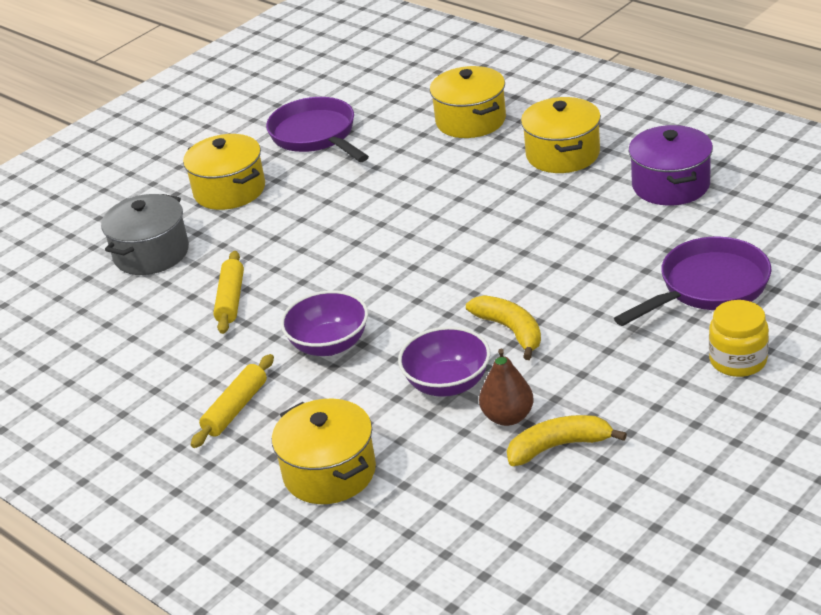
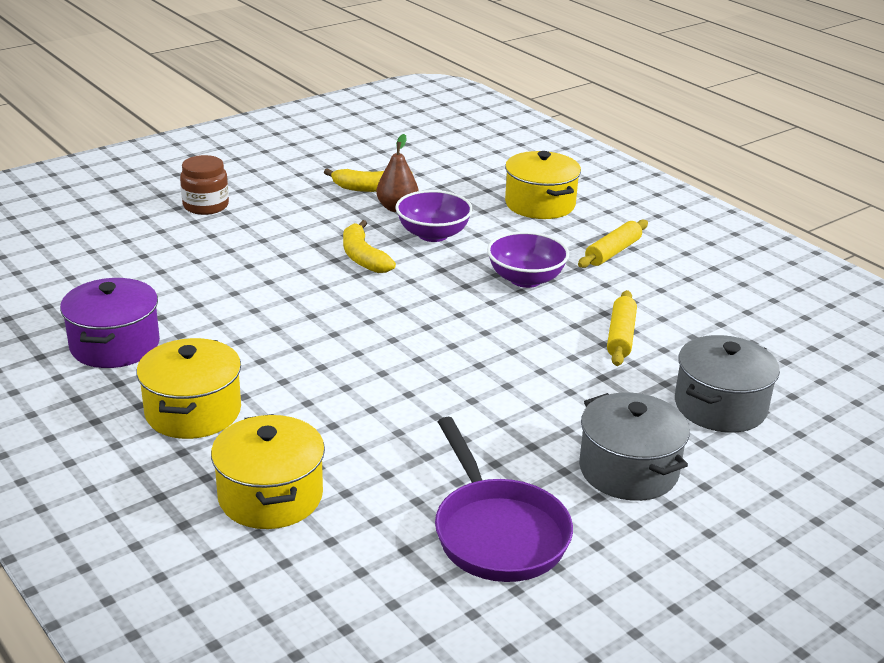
camera: 175 degrees left, 5 degrees down
(229, 190) = (628, 470): yellow pot -> grey pot
(708, 287) = (177, 253): purple pan -> none
(738, 360) = (206, 206): yellow jar -> brown jar

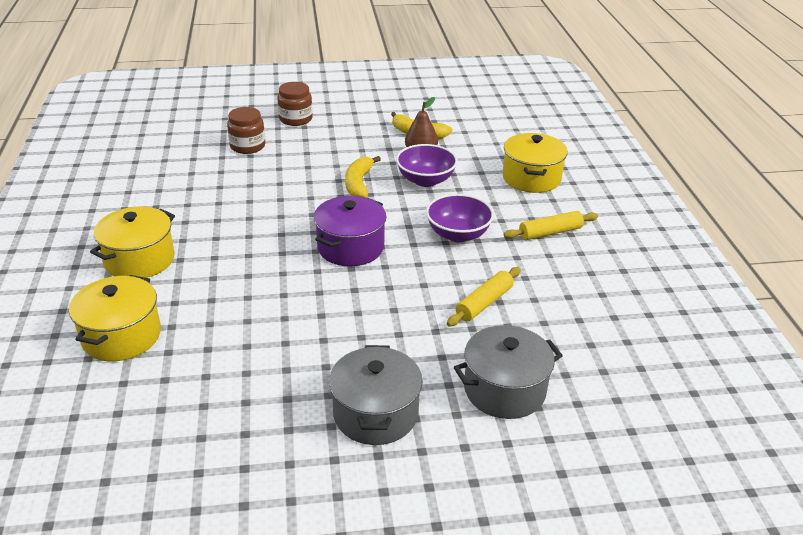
camera: 30 degrees right, 5 degrees up
(115, 345) = (143, 199): purple pot -> purple pot (350, 247)
(180, 251) = (247, 146): none -> brown jar
(497, 532) = (232, 423): purple pan -> none

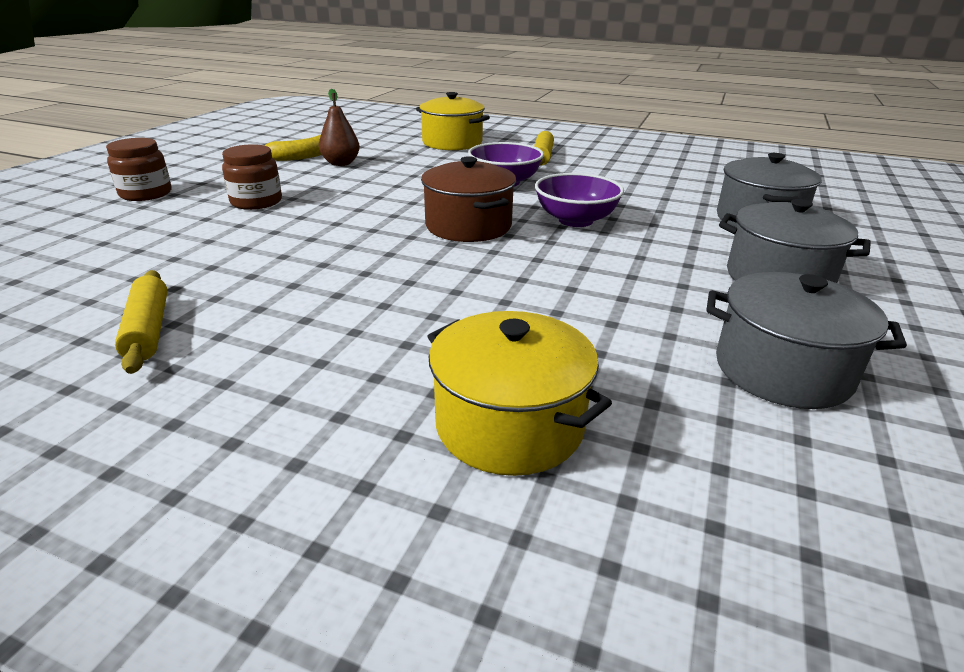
camera: 60 degrees left, 5 degrees down
(139, 260) = (308, 366): yellow pot -> none
(228, 427) = (782, 370): none -> grey pot
(247, 146) = (147, 230): brown jar -> brown jar (256, 202)
(350, 247) = (468, 226): purple pot -> brown pot
(359, 184) = (349, 197): yellow banana -> none
(425, 180) = (393, 172): purple bowl -> purple bowl (575, 220)
(484, 303) = (625, 198): yellow rolling pin -> yellow rolling pin (148, 330)

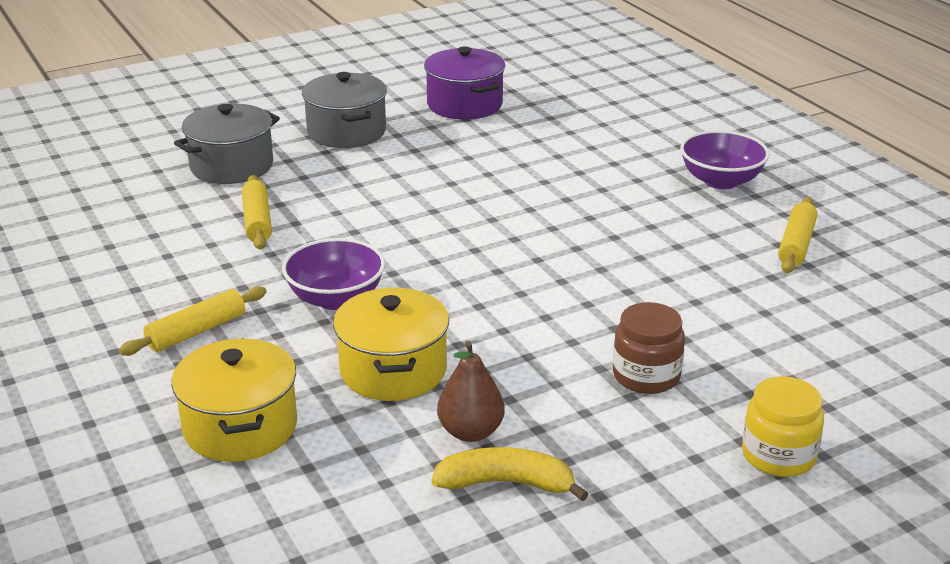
camera: 140 degrees left, 0 degrees up
(146, 194) = (778, 455): brown jar -> yellow jar
(468, 226) = (472, 251): brown pot -> none
(509, 425) = (627, 132): yellow pot -> yellow pot (393, 370)
(575, 220) = (372, 221): purple bowl -> purple bowl (721, 181)
(643, 198) = (257, 221): none -> yellow rolling pin
(782, 370) = (464, 104): grey pot -> purple pot

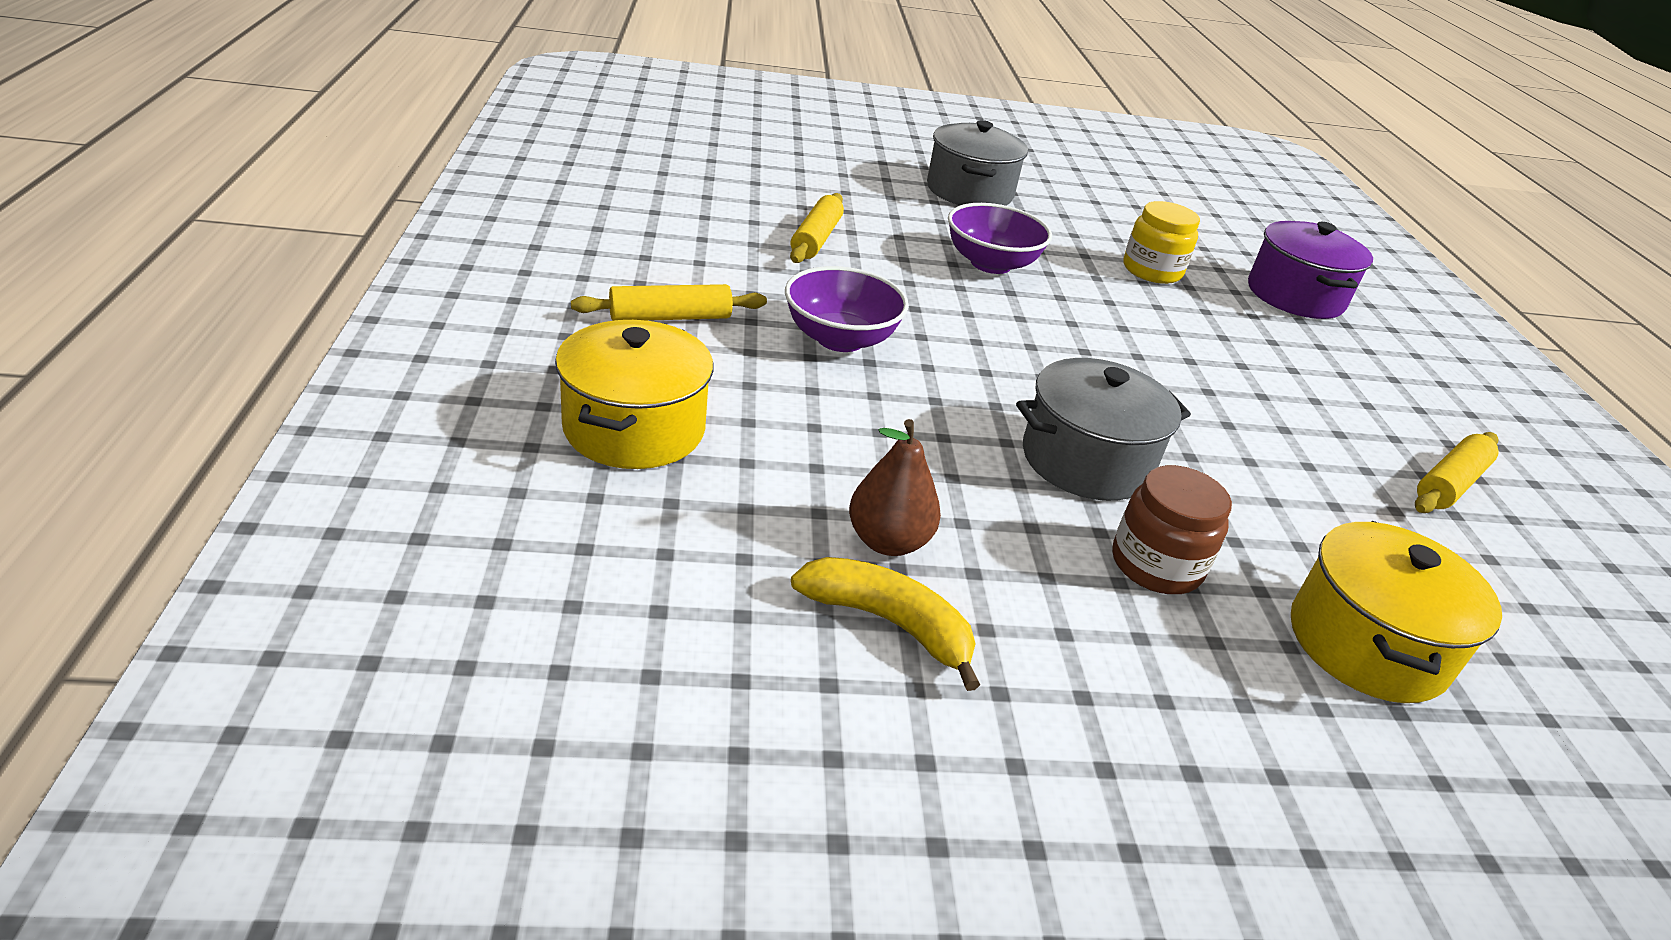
camera: 20 degrees right, 5 degrees up
(231, 166) = (830, 183): grey pot -> grey pot (1086, 461)
(393, 370) = (847, 436): yellow pot -> yellow pot (1366, 644)
(464, 104) = (1114, 207): purple pot -> purple pot (1295, 296)
(721, 181) = (1381, 378): purple bowl -> purple bowl (990, 264)
(778, 455) = (1289, 750): yellow jar -> yellow jar (1151, 271)

